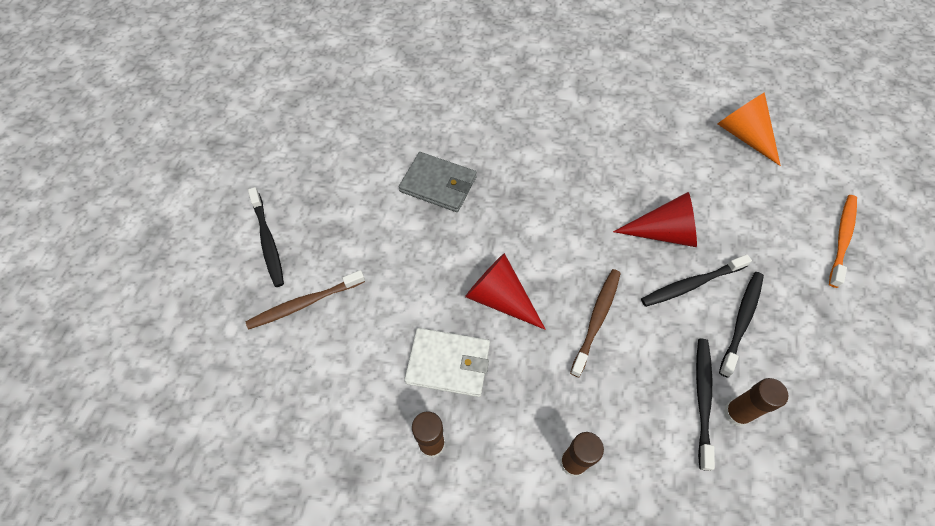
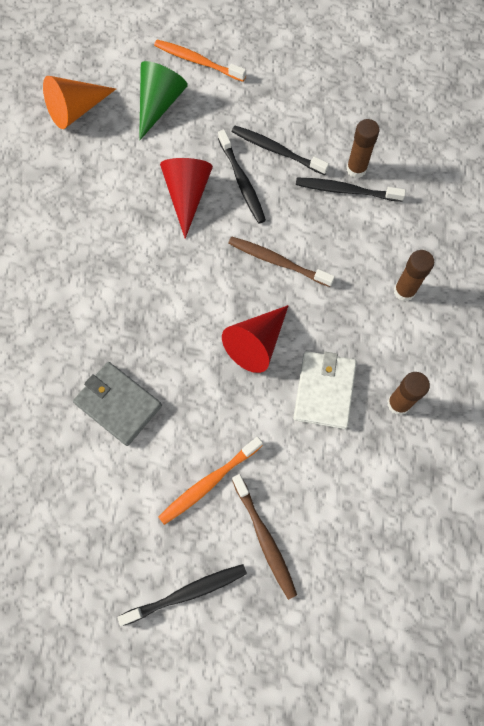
camera: 90 degrees left, 10 degrees up
(361, 256) = (208, 483): none -> orange toothbrush
(438, 184) = (118, 404): grey wallet -> grey wallet turned 75 degrees counterclockwise
(771, 204) = (159, 105): none -> green cone

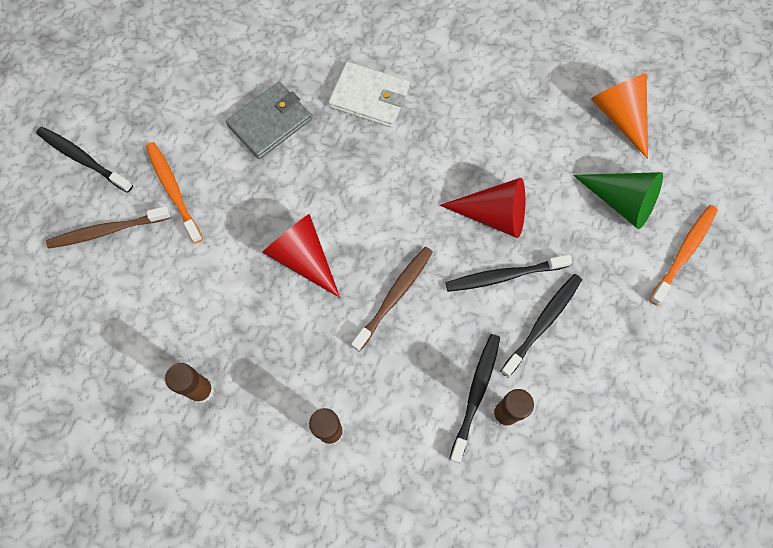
camera: 100 degrees right, 0 degrees up
(187, 593) = (83, 159): black toothbrush -> black toothbrush turned 135 degrees clockwise
(324, 390) = (235, 315): white wallet -> white wallet (369, 97)

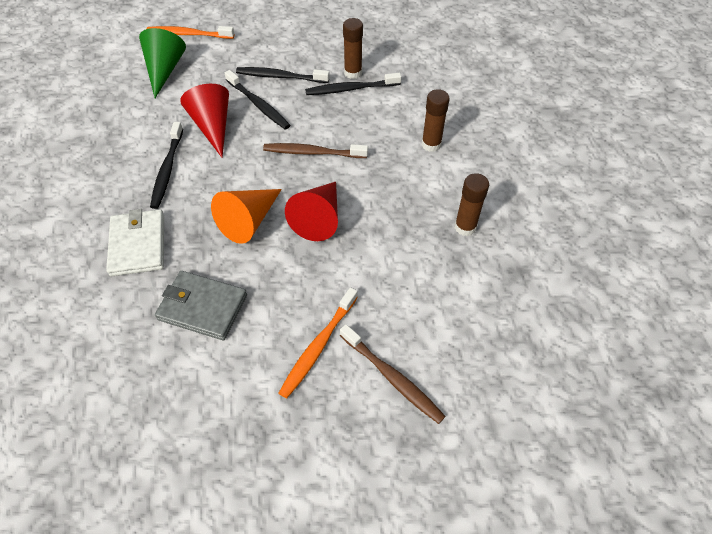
camera: 120 degrees left, 15 degrees down
(83, 159) = (334, 456): black toothbrush -> black toothbrush (167, 170)
(620, 116) = (88, 91): orange cone -> orange cone (249, 221)

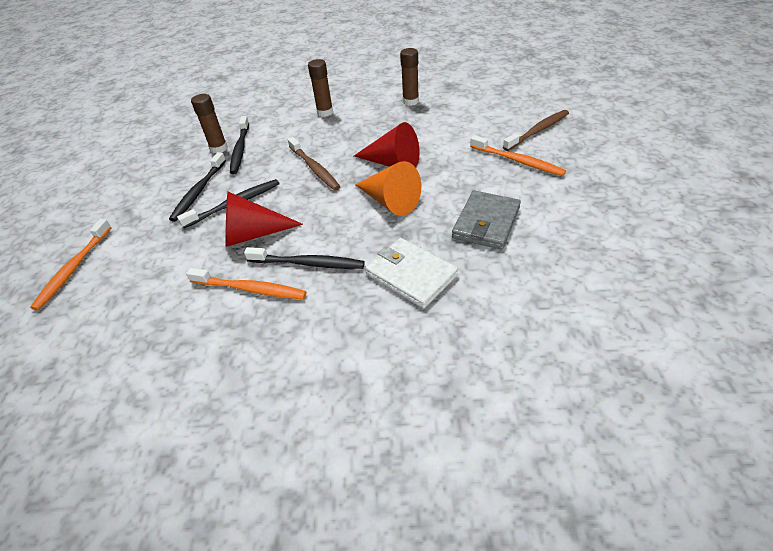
camera: 80 degrees left, 10 degrees down
(138, 245) = (411, 275): white wallet -> white wallet turned 45 degrees clockwise
(144, 138) = (250, 289): none -> orange toothbrush
(164, 70) = (132, 284): green cone -> none
(312, 152) = (314, 168): brown toothbrush -> brown toothbrush turned 45 degrees counterclockwise

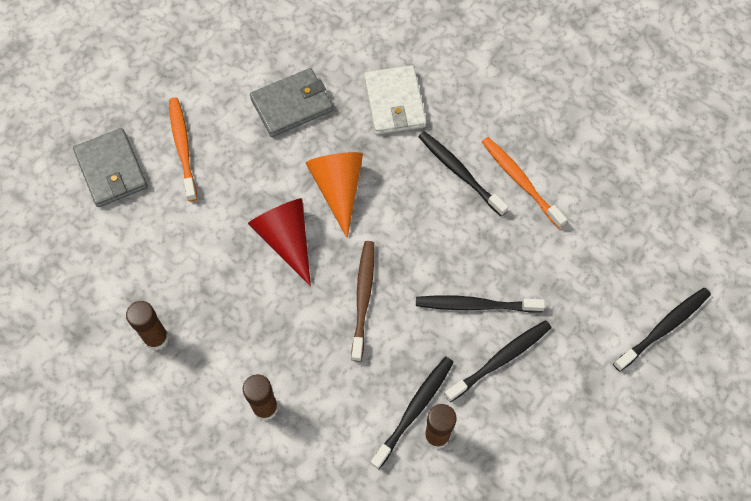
camera: 145 degrees left, 20 degrees up
(73, 268) = (664, 328): orange toothbrush -> black toothbrush
(253, 234) = (482, 244): red cone -> none
(538, 131) = (111, 170): brown toothbrush -> grey wallet

